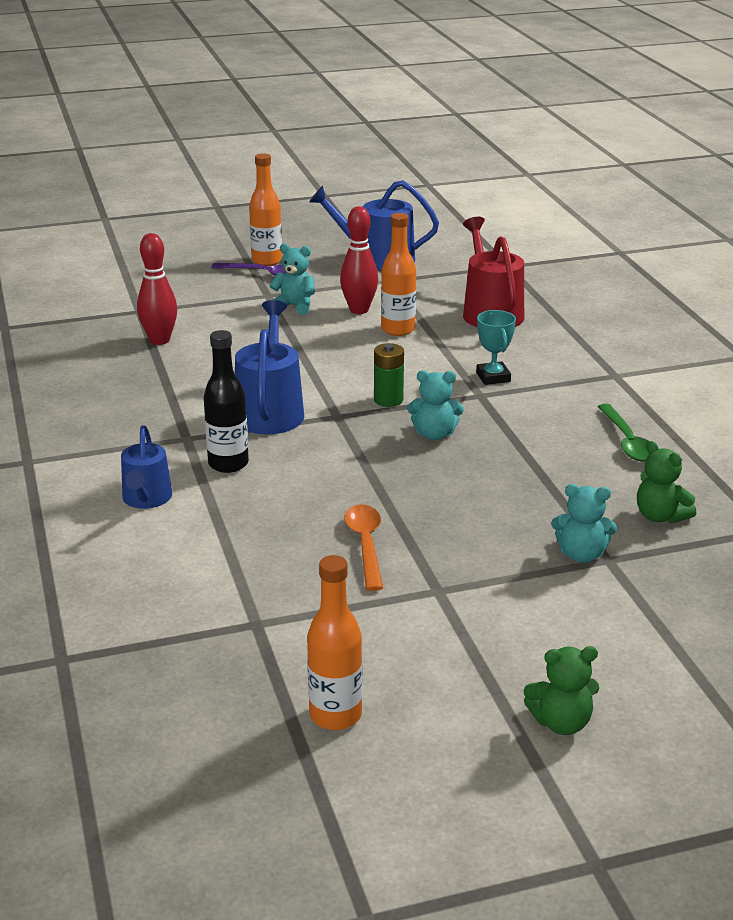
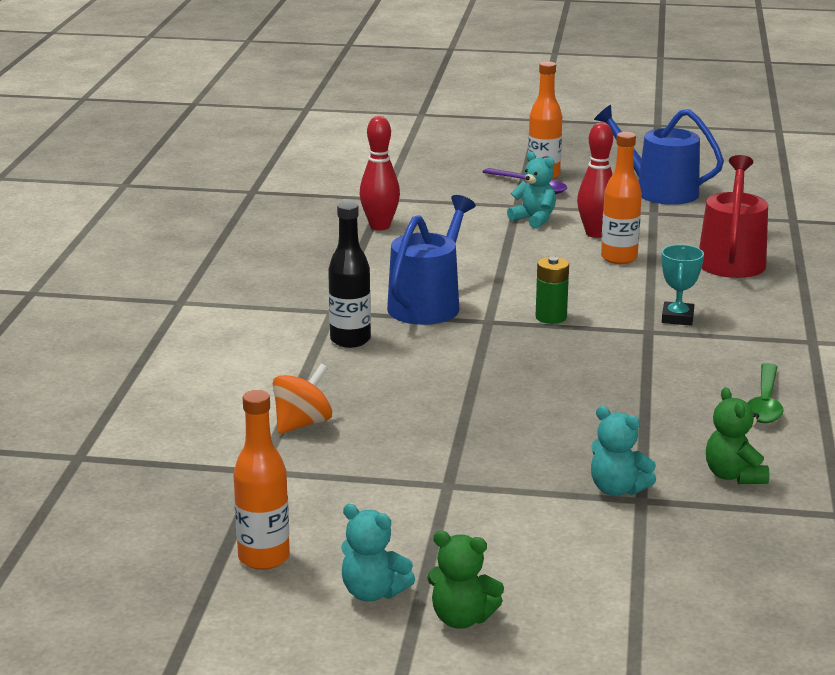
camera: 25 degrees right, 5 degrees down
(146, 499) = (254, 352): blue watering can -> none
(255, 563) = (302, 424): none -> orange spinning top
(365, 544) = (415, 432): orange spoon -> none
(434, 434) = (568, 356): turquoise teddy bear -> turquoise teddy bear (373, 592)

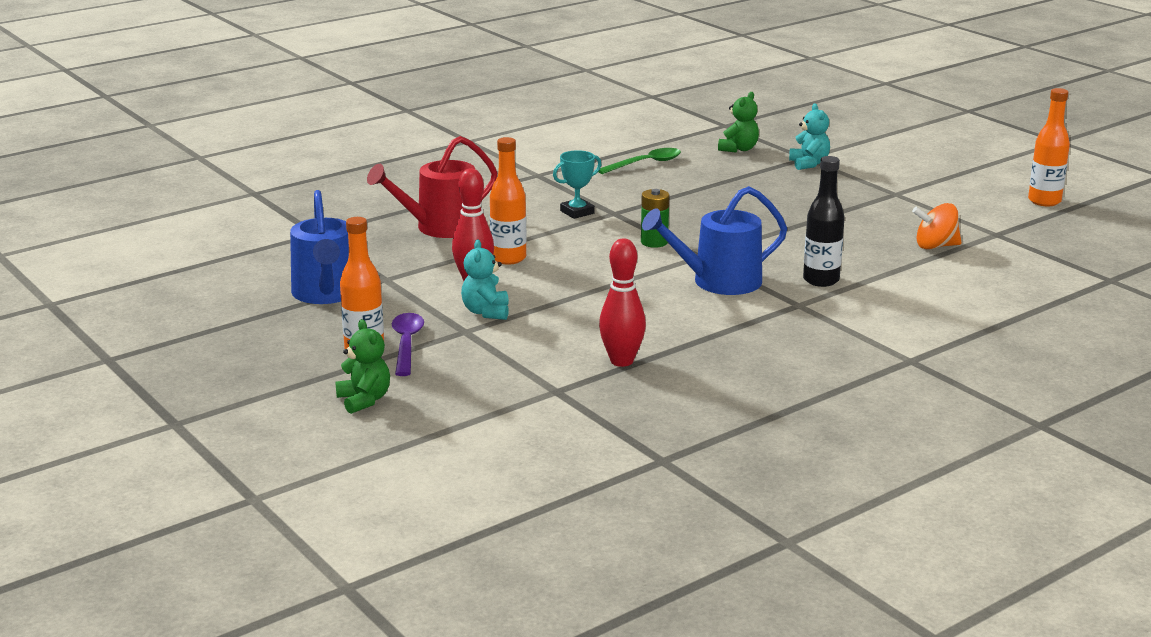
camera: 135 degrees left, 0 degrees up
(373, 592) = (1003, 174): turquoise teddy bear -> none
(462, 618) = (973, 155): green teddy bear -> green teddy bear (364, 400)

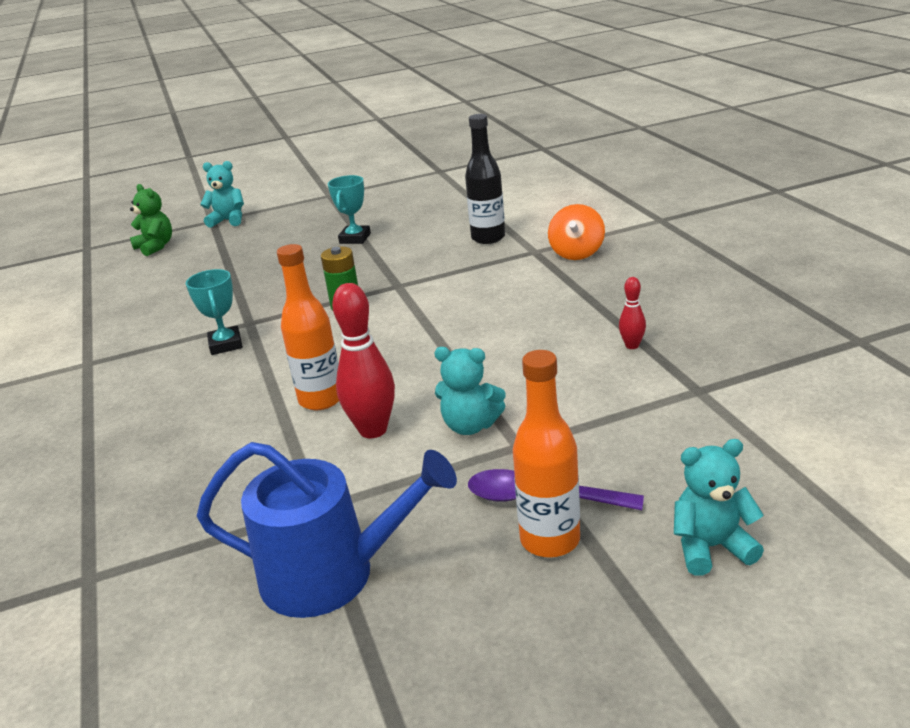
camera: 70 degrees left, 5 degrees up
(364, 400) = (711, 547): green teddy bear -> turquoise teddy bear
(441, 227) = (180, 447): red watering can -> none
(621, 361) = (632, 346): red bowling pin -> red bowling pin, size x0.51
(646, 163) = (135, 295): green spoon -> none
(719, 282) = (465, 281): blue watering can -> none
(792, 223) = (355, 238): none -> turquoise trophy
(935, 246) = (447, 191): orange spinning top -> orange spinning top (576, 253)
(1044, 201) = (391, 151): orange bottle -> none

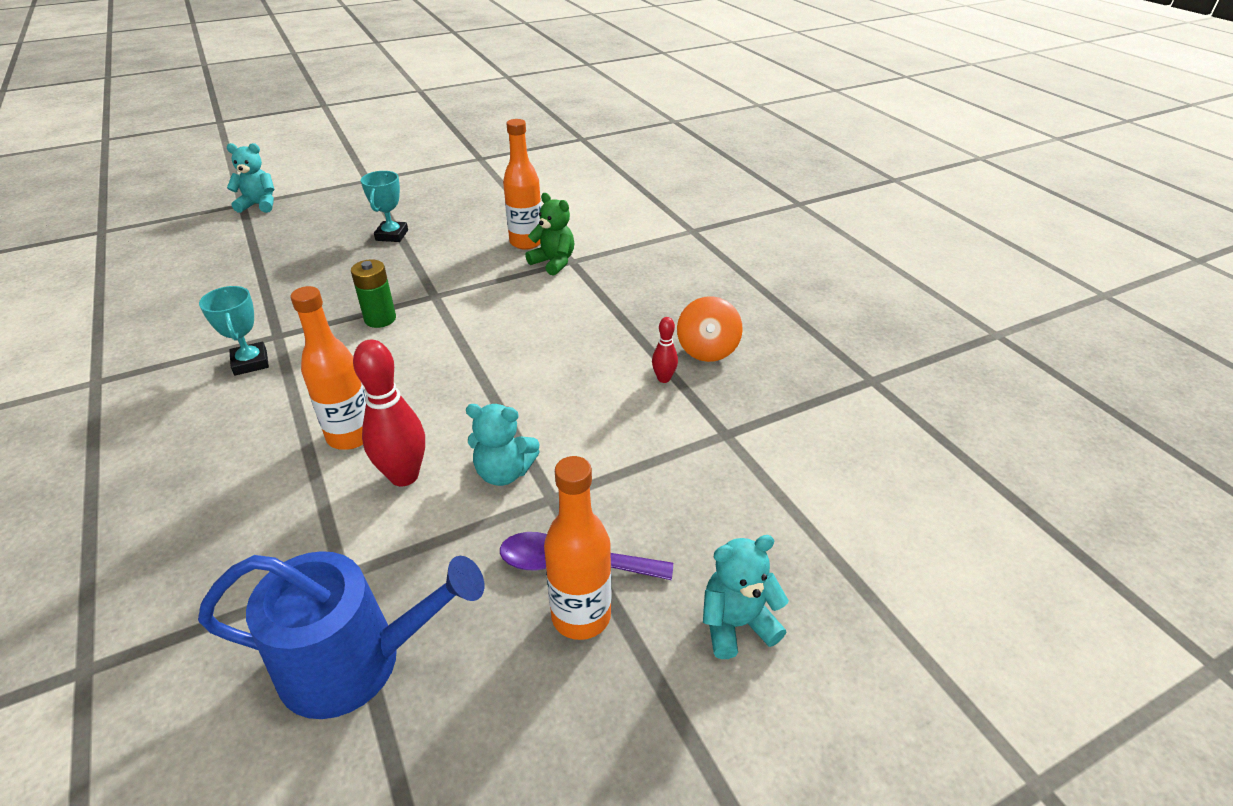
camera: 10 degrees left, 10 degrees up
(155, 247) = (178, 234): green teddy bear -> green teddy bear (553, 262)
(488, 238) = (526, 242): black bottle -> orange bottle
(576, 253) = (612, 265): orange spinning top -> orange spinning top (707, 350)

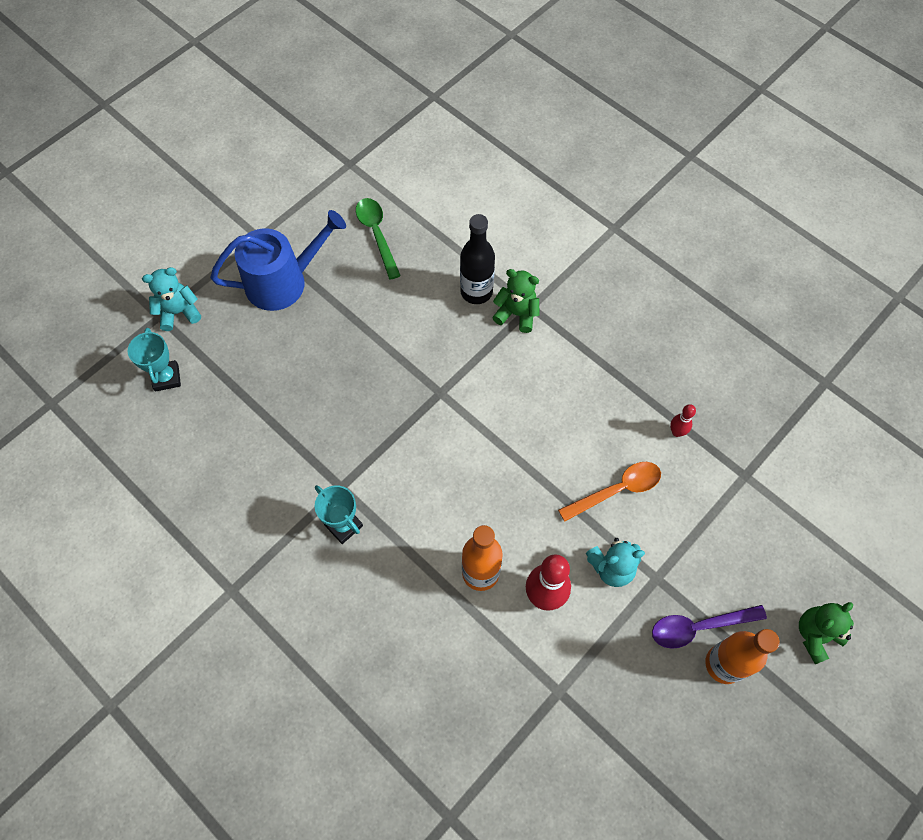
camera: 20 degrees left, 25 degrees up
(355, 661) = (609, 747): blue watering can -> blue watering can (283, 281)
(380, 319) = (414, 437): green battery -> none
(392, 235) = (345, 319): turquoise trophy -> turquoise trophy (166, 377)
(467, 196) = (377, 234): none -> green spoon
(526, 242) = (476, 292): orange bottle -> black bottle
(561, 408) = (617, 490): none -> orange spoon
(707, 350) = (694, 387): orange spinning top -> none
(736, 624) = (816, 635): turquoise teddy bear -> green teddy bear

